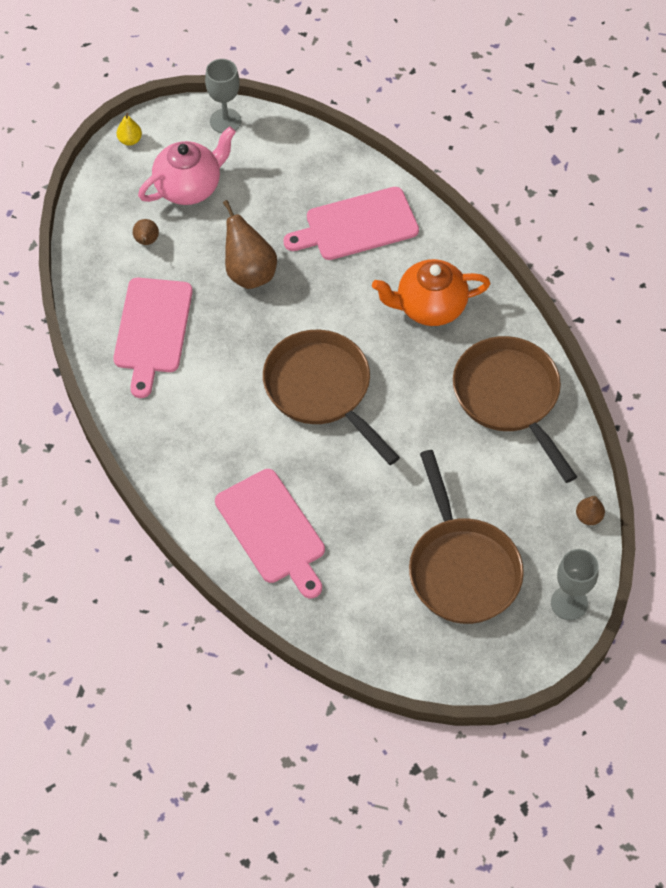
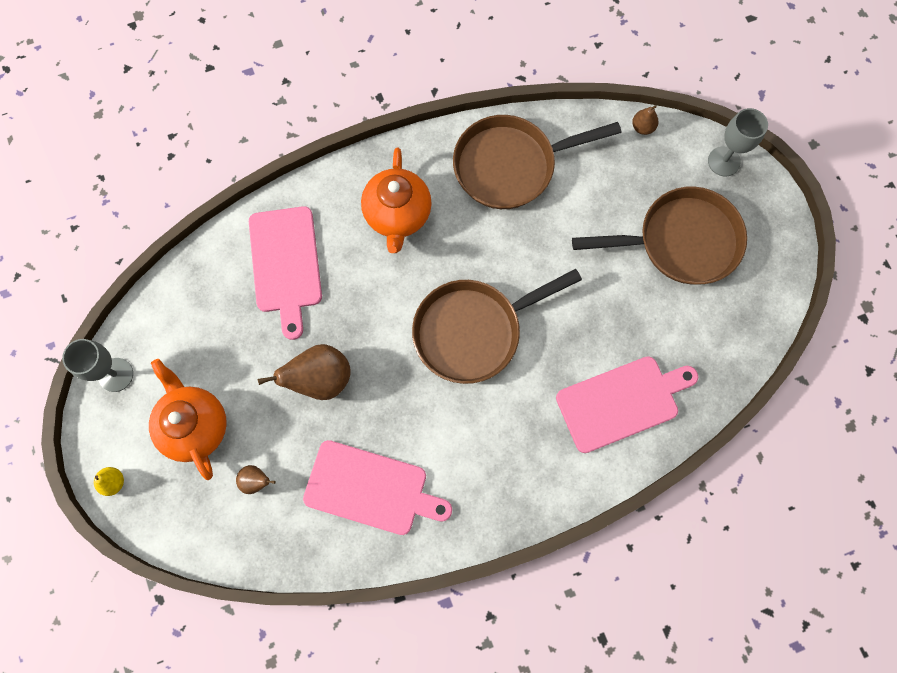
camera: 80 degrees left, 15 degrees up
(189, 187) = (195, 426): pink teapot -> orange teapot

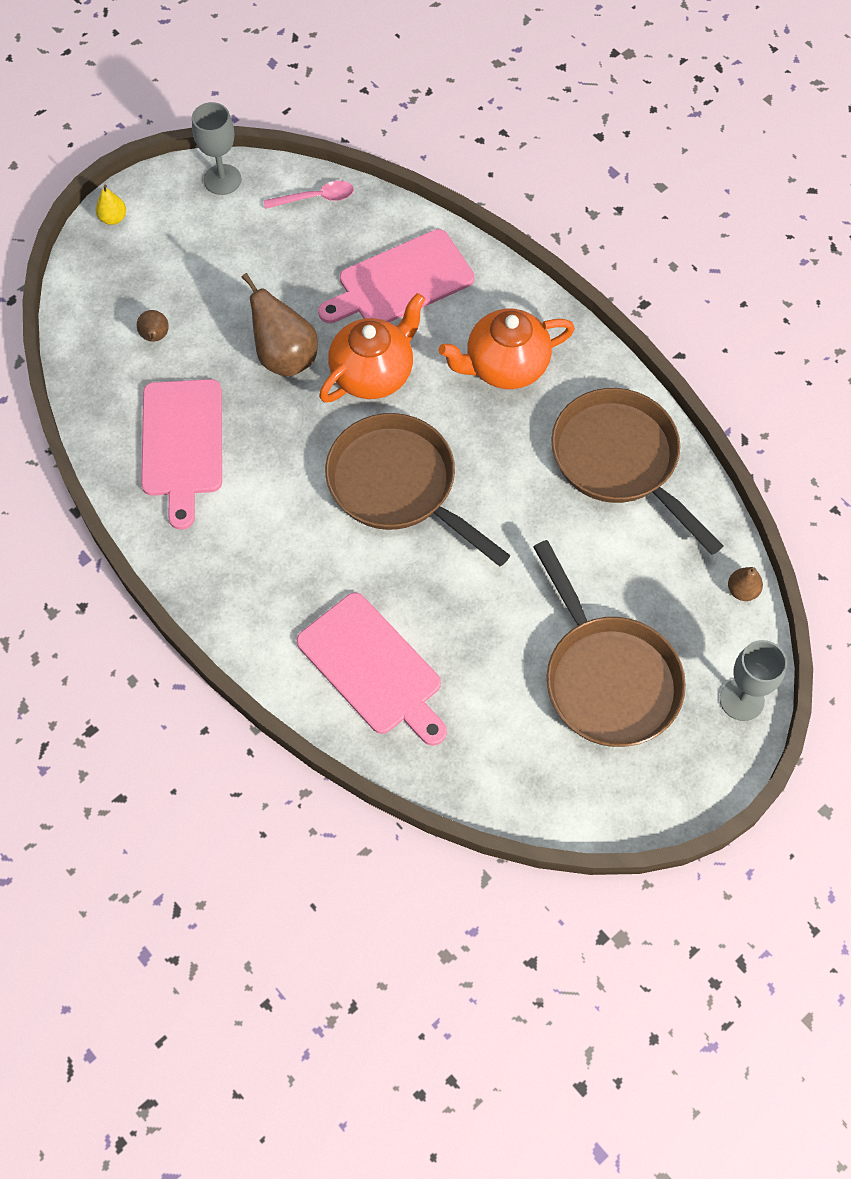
camera: 70 degrees right, 10 degrees down
(172, 303) = (316, 198): none -> pink spoon
(195, 426) = (194, 264): orange teapot -> orange teapot (373, 373)

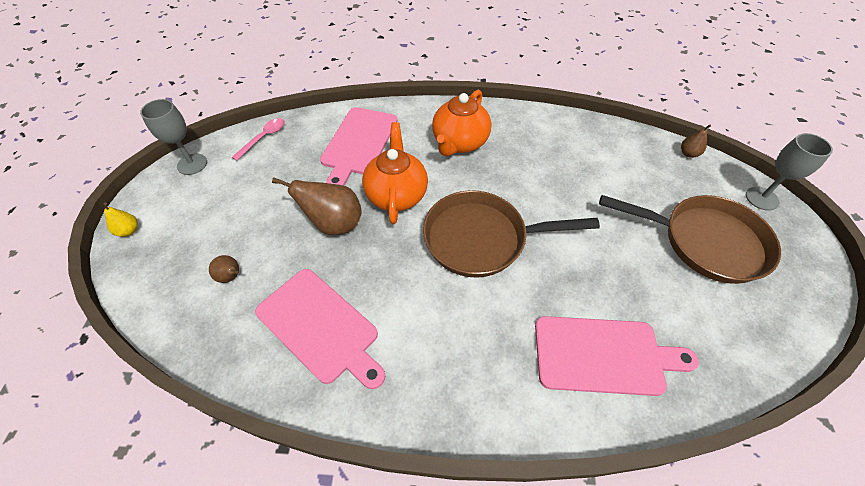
camera: 45 degrees left, 10 degrees down
(620, 460) = (565, 142): brown pan -> none

